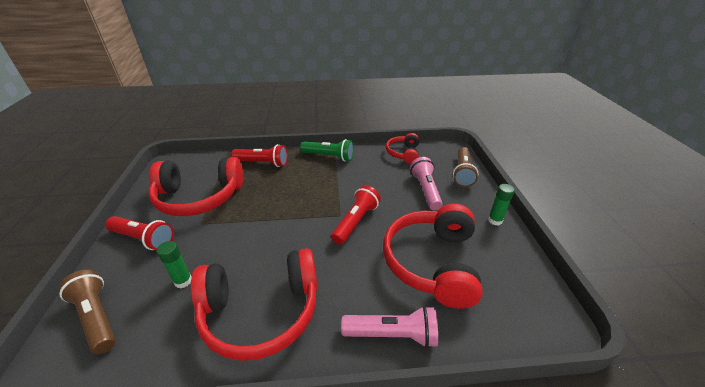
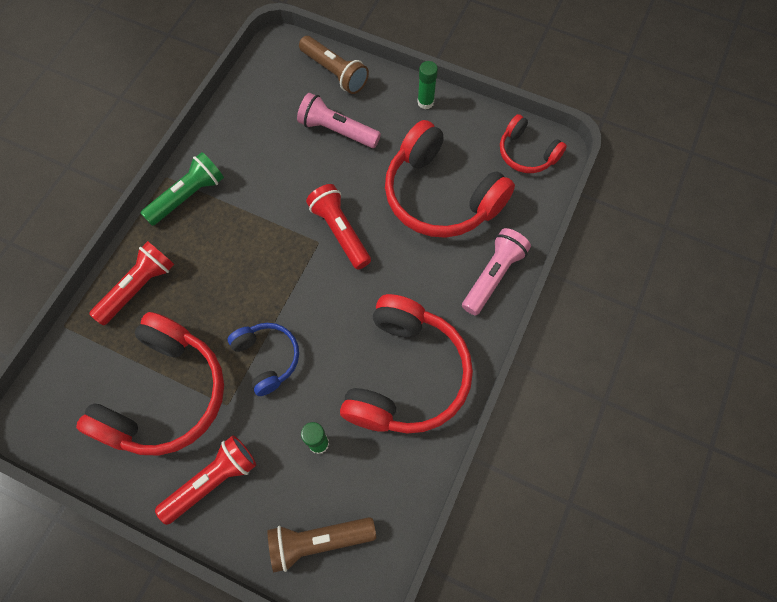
camera: 60 degrees left, 30 degrees up
(241, 227) = (267, 358): none -> blue headphones
(403, 153) = (249, 105): red headphones -> red headphones (526, 153)

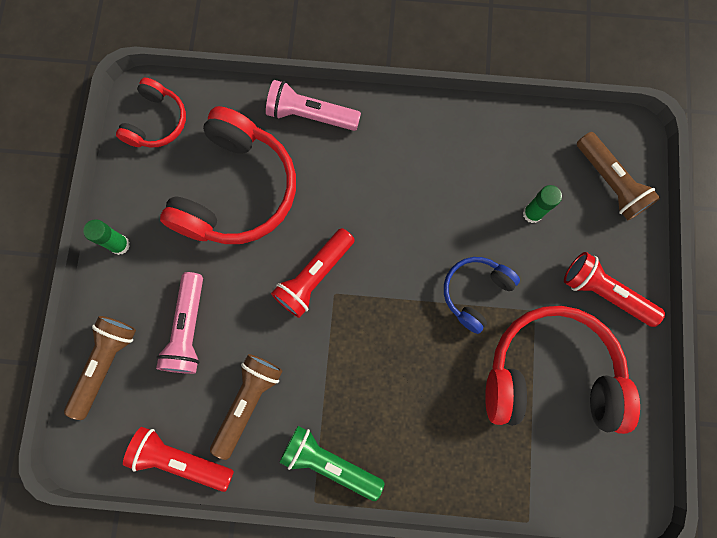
camera: 110 degrees left, 10 degrees up
(138, 288) = (456, 461): red flashlight -> red flashlight (181, 459)
(261, 154) = (248, 402): none -> brown flashlight
(406, 375) = (439, 161): red headphones -> none

